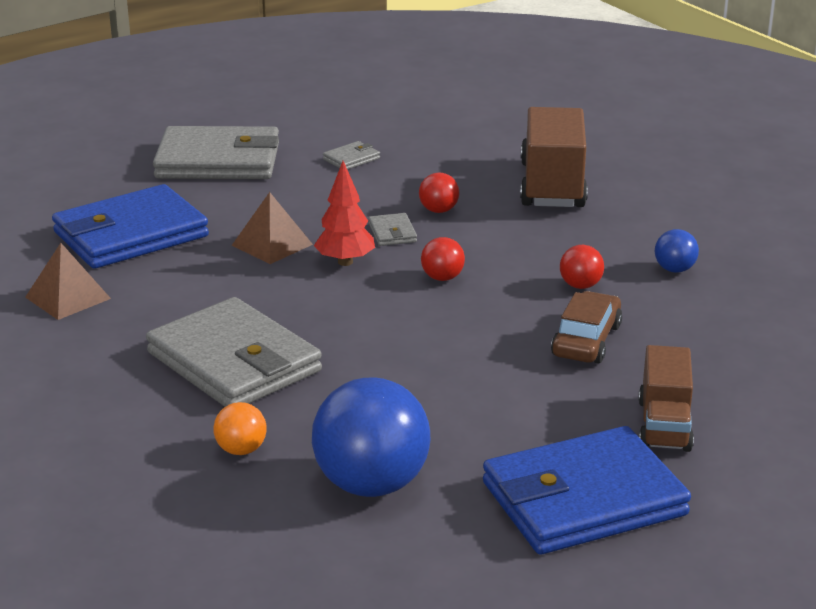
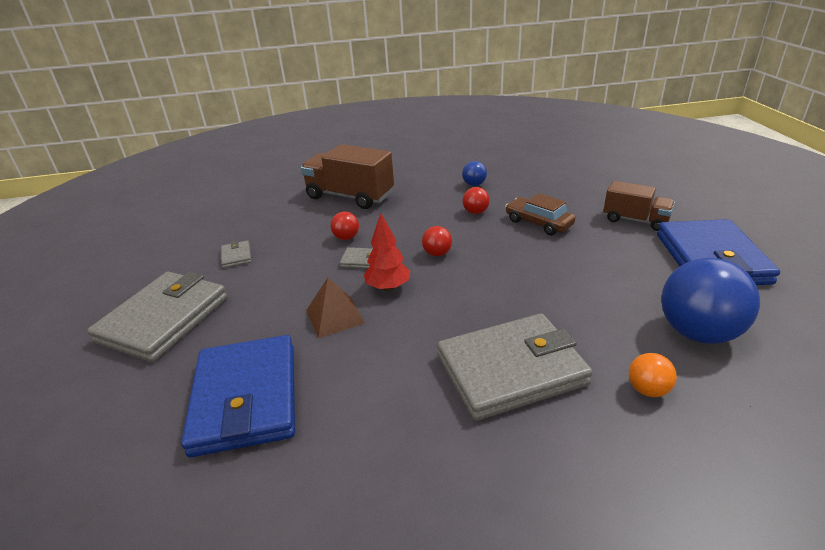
camera: 65 degrees left, 5 degrees up
(67, 298) = (337, 468): brown pyramid -> none

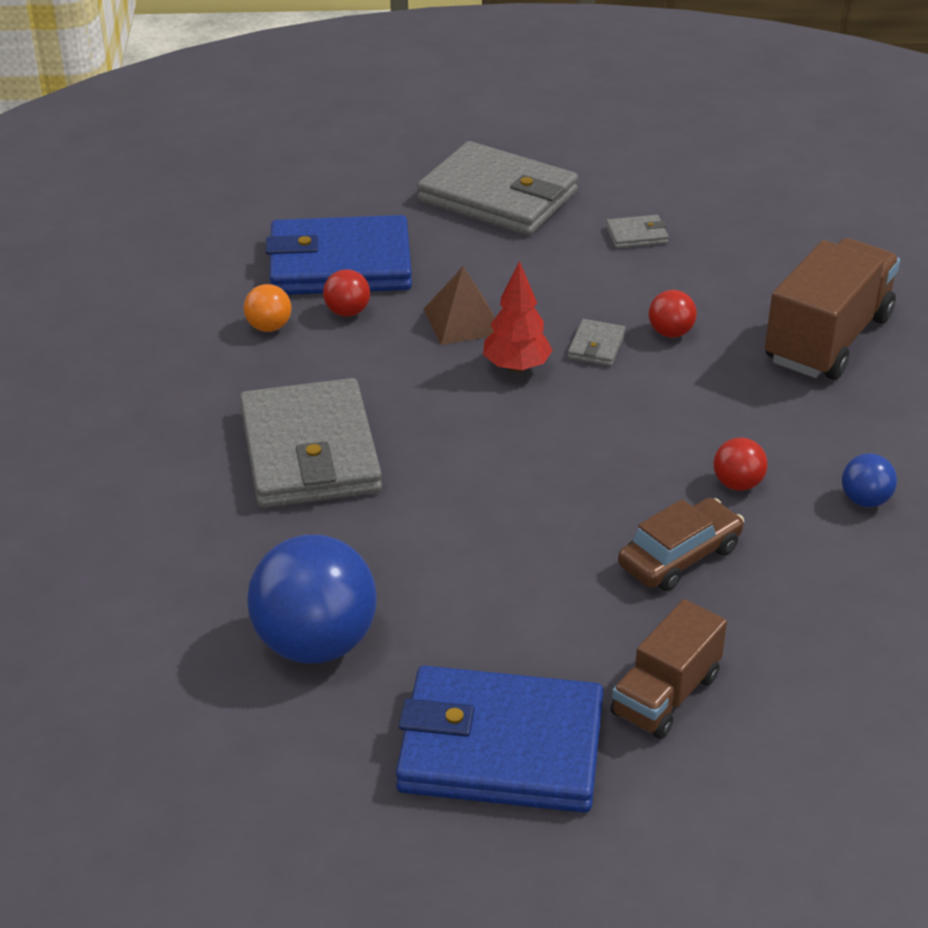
camera: 95 degrees right, 5 degrees up
(437, 253) = (598, 422): red ball -> red ball (347, 312)
(647, 390) = (233, 556): orange ball -> orange ball (269, 327)

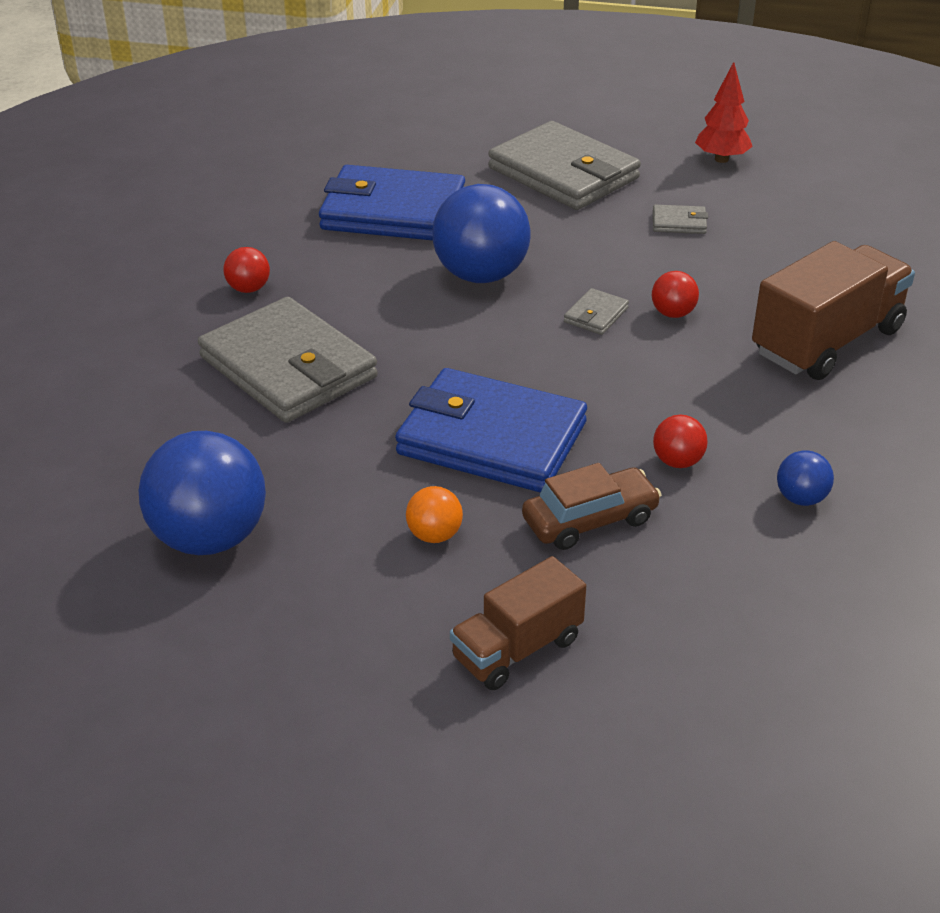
camera: 15 degrees right, 0 degrees up
(269, 327) = (304, 256): orange ball -> orange ball (434, 535)
(310, 452) = (288, 367): grey wallet -> grey wallet turned 45 degrees counterclockwise
(347, 312) = (380, 253): red ball -> red ball (249, 289)
(463, 321) = (481, 275): brown pyramid -> blue ball
(501, 747) = (334, 667): blue wallet -> blue wallet (492, 438)
(516, 367) = (512, 323): red tree -> red tree (721, 159)

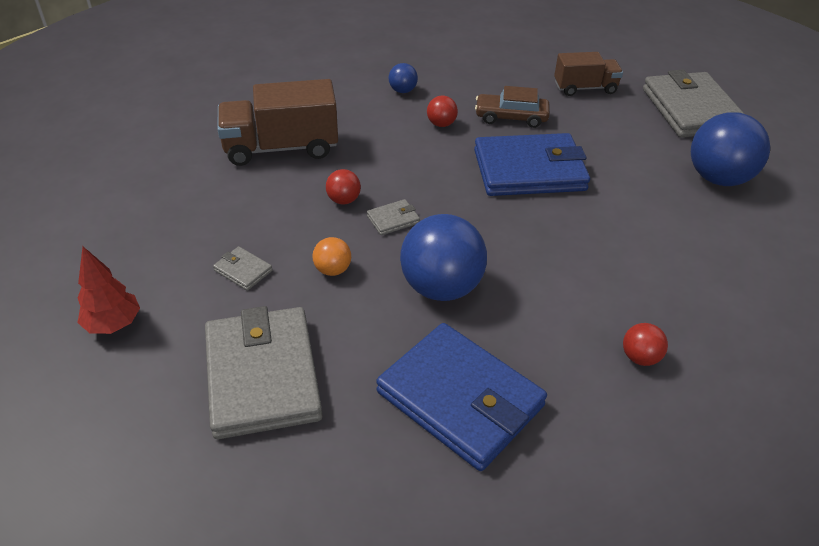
camera: 150 degrees left, 5 degrees up
(288, 367) = (634, 266): grey wallet -> grey wallet (691, 110)
(434, 535) = (594, 138): orange ball -> orange ball (333, 270)
(492, 438) = (529, 170): blue wallet -> blue wallet turned 60 degrees counterclockwise

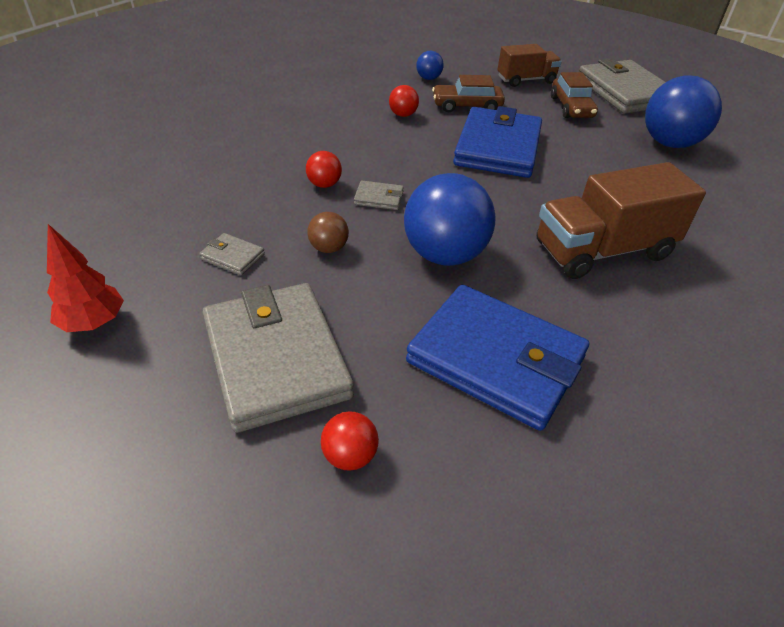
camera: 10 degrees left, 0 degrees up
(281, 148) = (249, 143): brown truck -> brown truck (603, 251)
(333, 270) = (328, 248): orange ball -> brown ball
(393, 219) = (379, 198): grey wallet -> grey wallet turned 45 degrees clockwise
(402, 91) = (358, 90): blue ball -> blue ball (428, 78)
(529, 170) = (498, 148): blue wallet -> blue wallet turned 60 degrees counterclockwise
(624, 126) = (571, 107): none -> brown car
(640, 357) = (659, 301): red ball -> red ball (350, 456)

